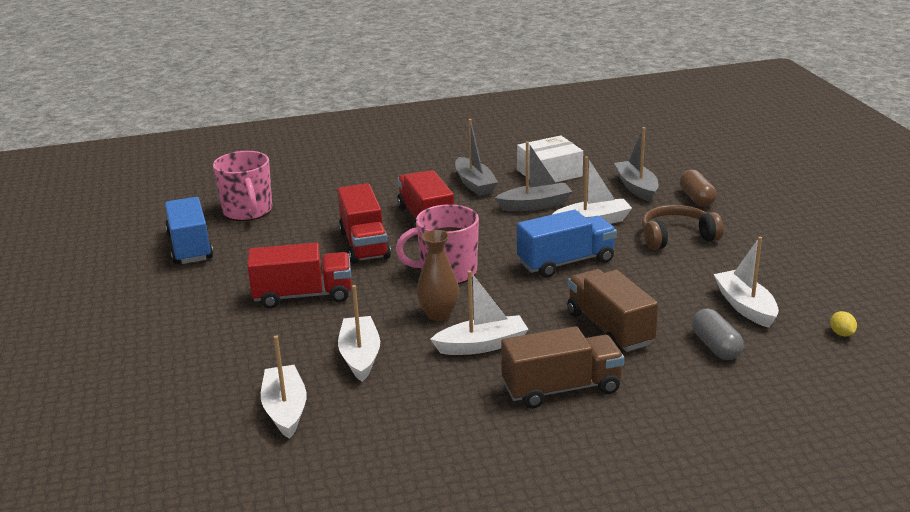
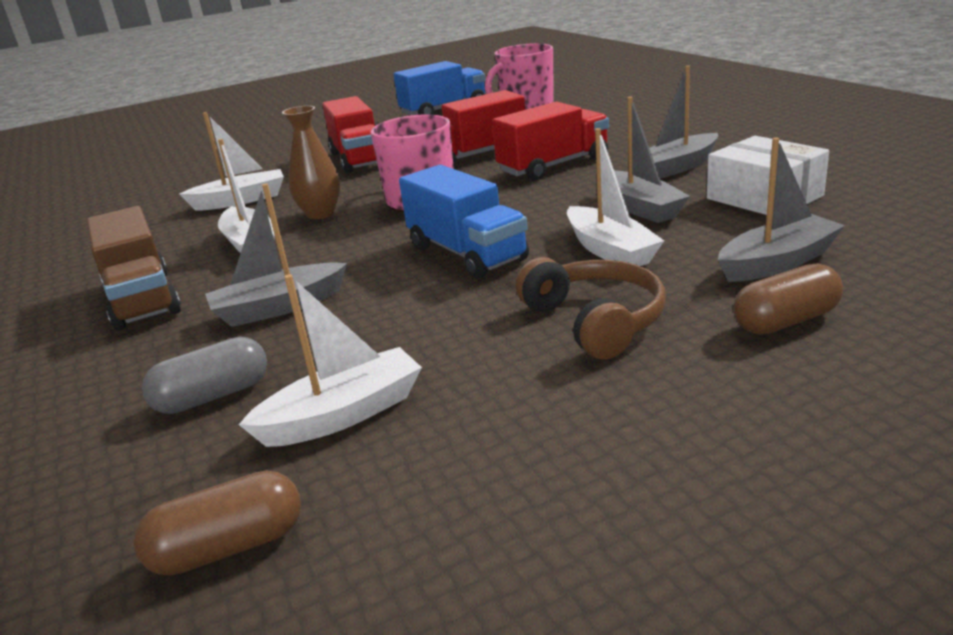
camera: 80 degrees right, 0 degrees up
(285, 410) = (160, 195): white boat -> none
(609, 328) = (279, 307): brown truck -> grey boat
(841, 334) = (228, 547): yellow lemon -> brown capsule

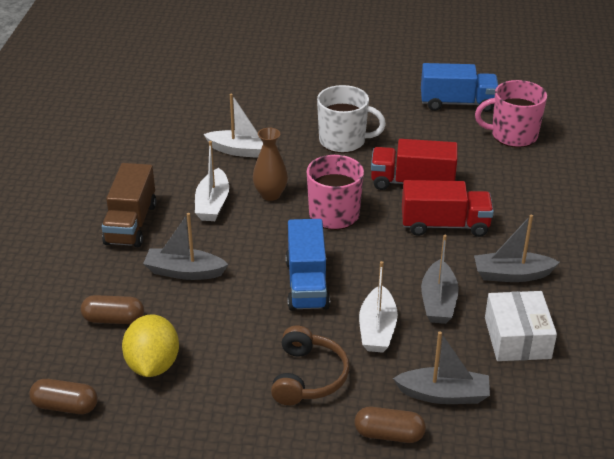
camera: 30 degrees right, 10 degrees up
(213, 396) = (114, 319): grey capsule -> brown capsule
(343, 414) = (153, 365): white boat -> yellow lemon
(358, 159) = (343, 141): red truck -> white mug

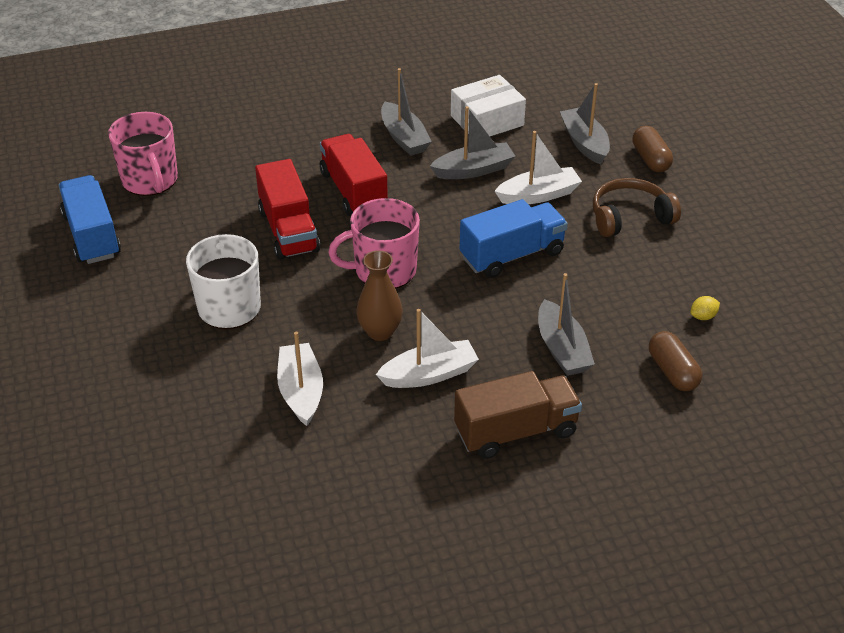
camera: 115 degrees left, 5 degrees up
(65, 406) = (801, 352): brown capsule -> none
(153, 365) = (703, 316): yellow lemon -> yellow lemon, size x0.41

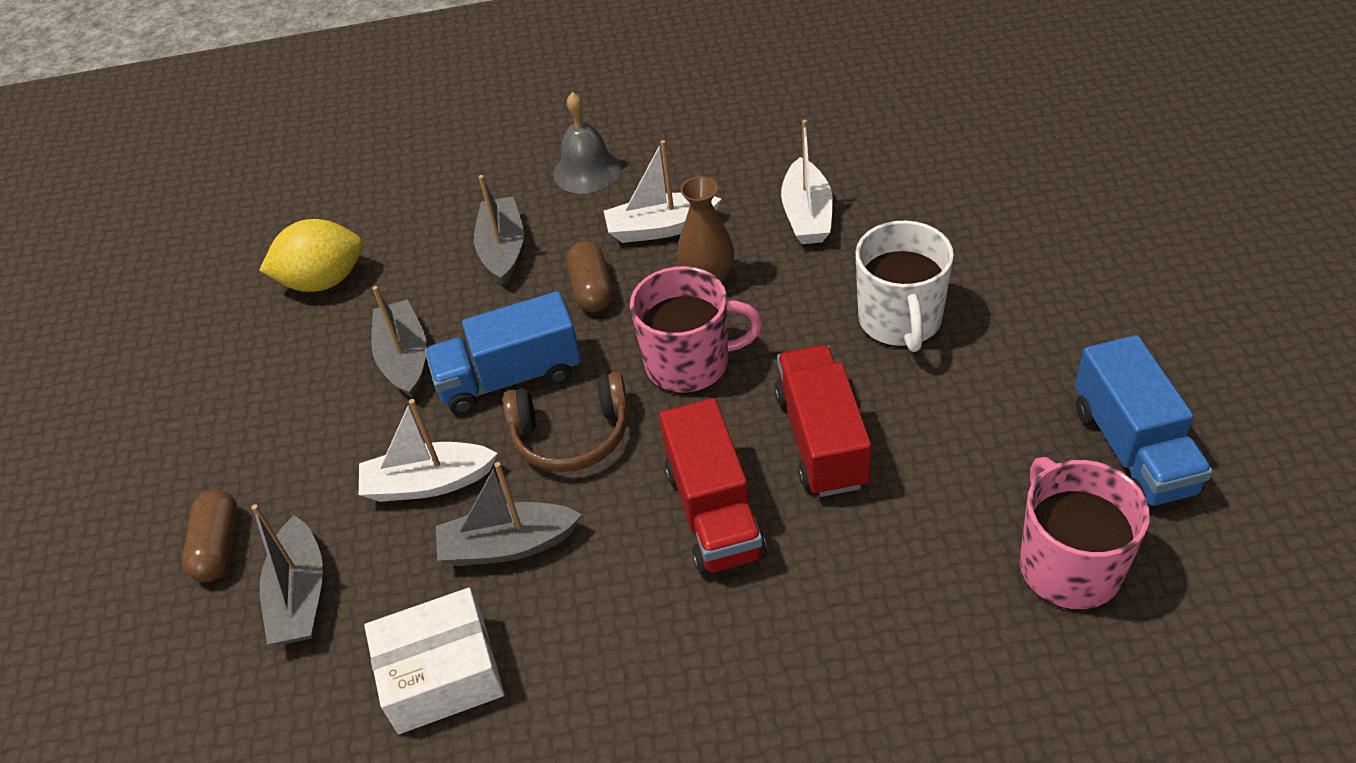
camera: 165 degrees left, 5 degrees up
(404, 138) = (605, 639): grey boat -> grey boat (405, 359)
(516, 431) = (587, 171): brown truck -> grey bell
(630, 217) = (320, 431): brown headphones -> brown headphones (571, 435)
(672, 372) = (398, 221): brown capsule -> brown capsule (592, 289)
(703, 316) = (324, 281): yellow lemon -> yellow lemon, size x2.45

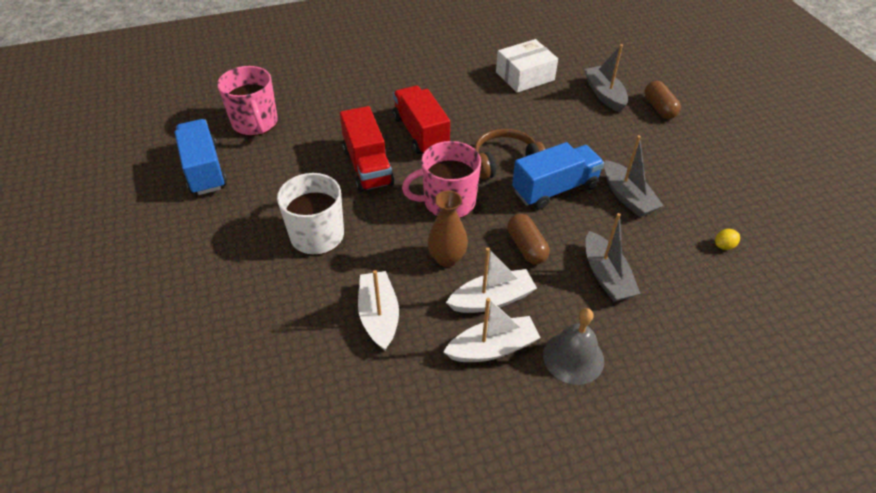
camera: 165 degrees right, 0 degrees up
(324, 281) = (724, 246): yellow lemon -> yellow lemon, size x0.41
(428, 483) = (572, 137): white boat -> white boat (492, 348)
(508, 545) = (517, 116): grey boat -> none

